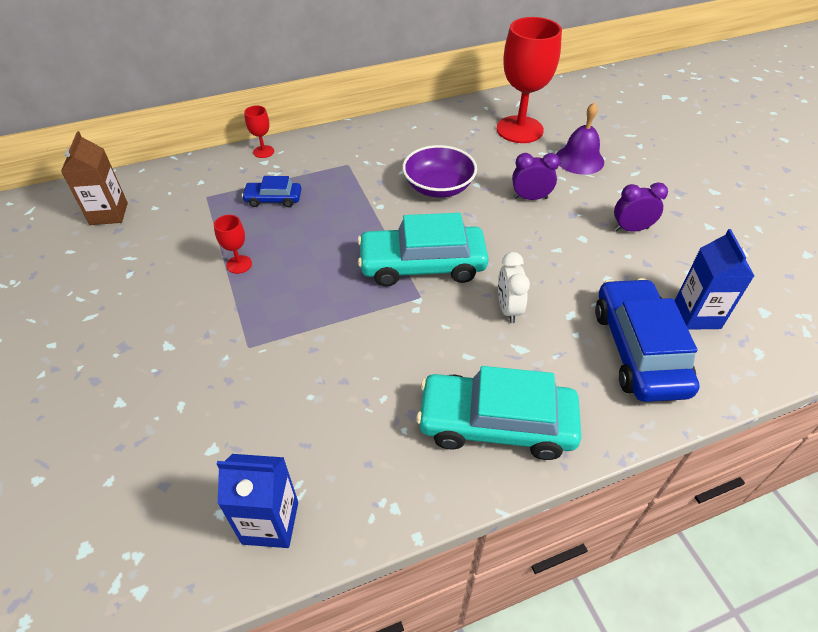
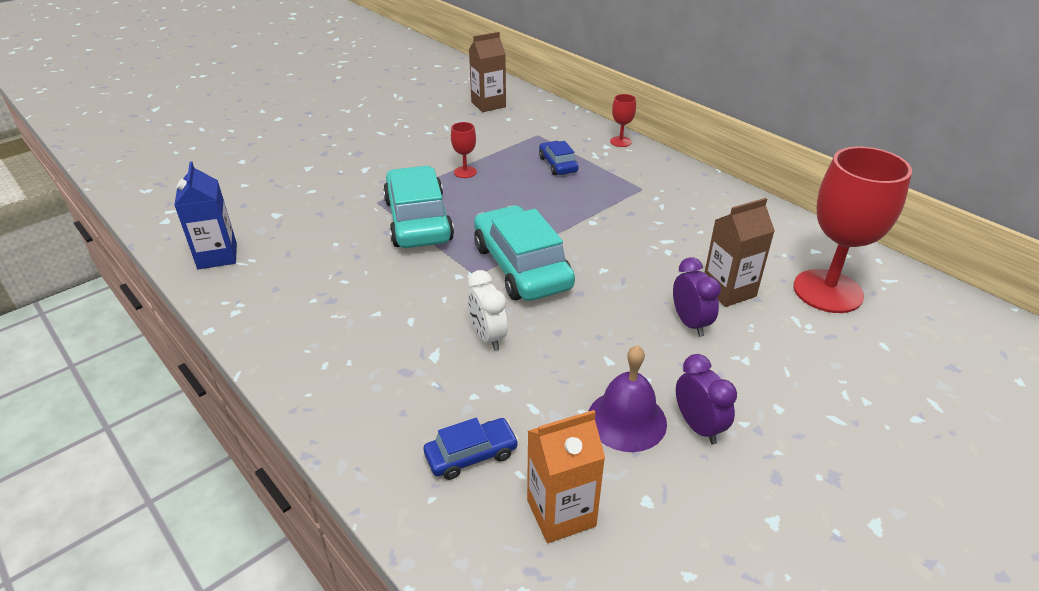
camera: 70 degrees right, 10 degrees down
(438, 187) = (653, 251): purple bowl -> none
(496, 423) = (333, 354): turquoise car -> turquoise car (418, 220)
(502, 169) = (728, 291): none -> brown carton
(508, 309) = (488, 337): white clock -> white clock turned 90 degrees counterclockwise
(579, 159) = (813, 356): purple bell -> purple bell (626, 420)
(638, 350) = (471, 455): blue car -> blue car, size x0.50
(697, 315) = (561, 513): blue carton -> orange carton

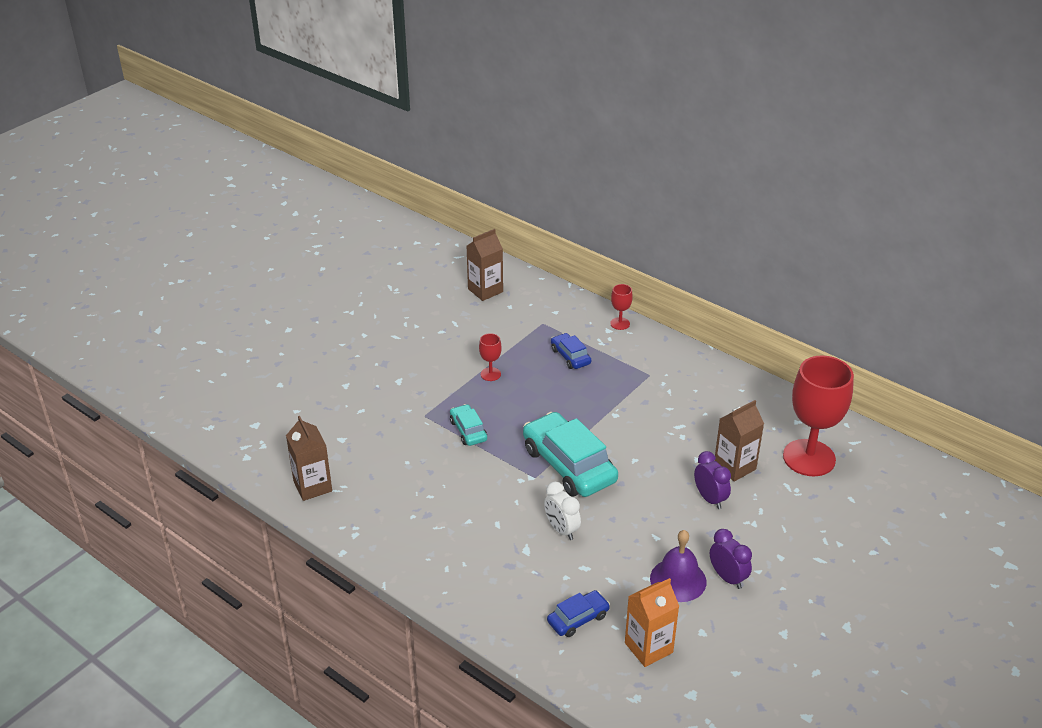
camera: 10 degrees left, 0 degrees up
(217, 256) = (312, 486): blue carton -> brown carton
(418, 220) = (468, 430): turquoise car -> turquoise car, size x0.50

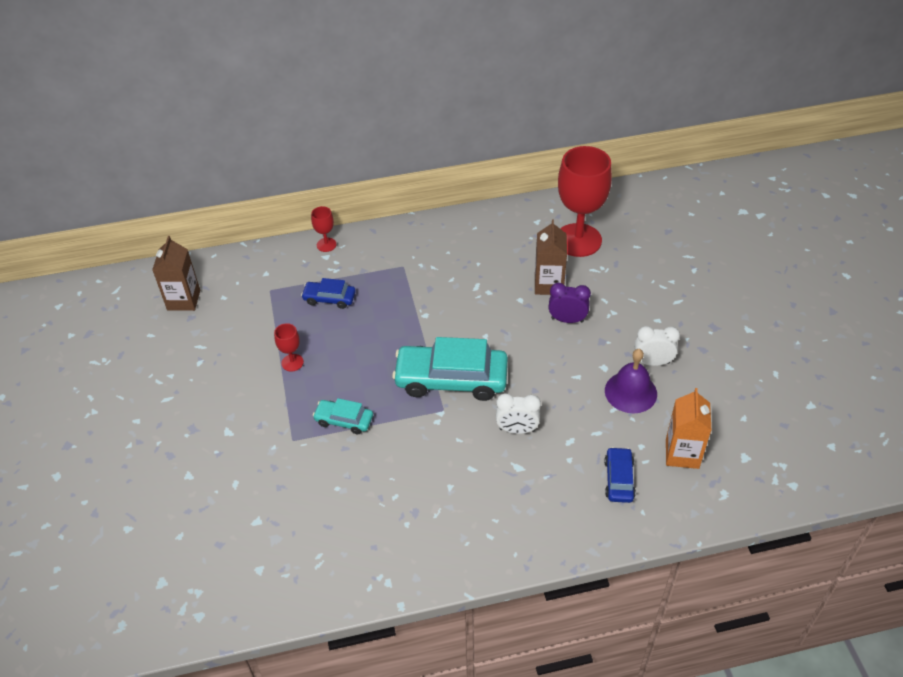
camera: 50 degrees left, 10 degrees up
(312, 486) = (295, 581): brown carton -> none
(727, 578) = (652, 362): purple clock -> white clock

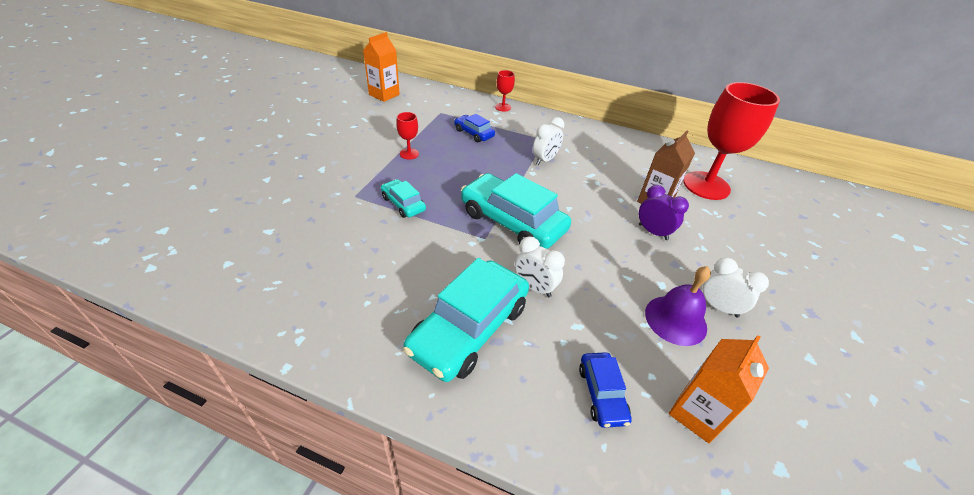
camera: 30 degrees right, 5 degrees down
(183, 300) = (384, 94): brown carton -> orange carton
(423, 292) = (545, 160): none -> white clock
(498, 493) = (469, 328): none -> turquoise car
(619, 479) = (601, 394): blue car -> blue car turned 135 degrees clockwise

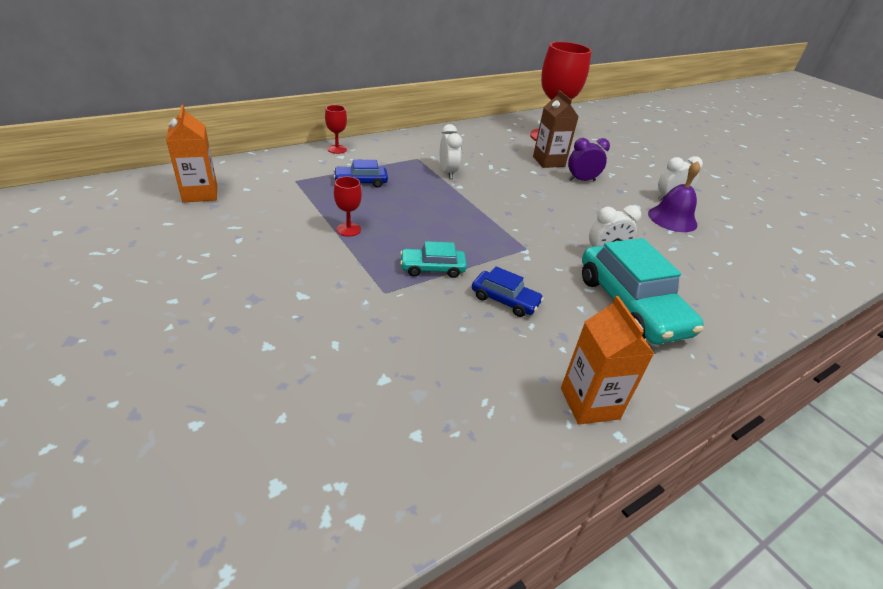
camera: 55 degrees left, 5 degrees down
(512, 221) = (516, 226): turquoise car -> none
(601, 394) = (723, 278): blue car -> blue car (505, 300)
(697, 413) = (751, 253): orange carton -> orange carton (589, 403)

